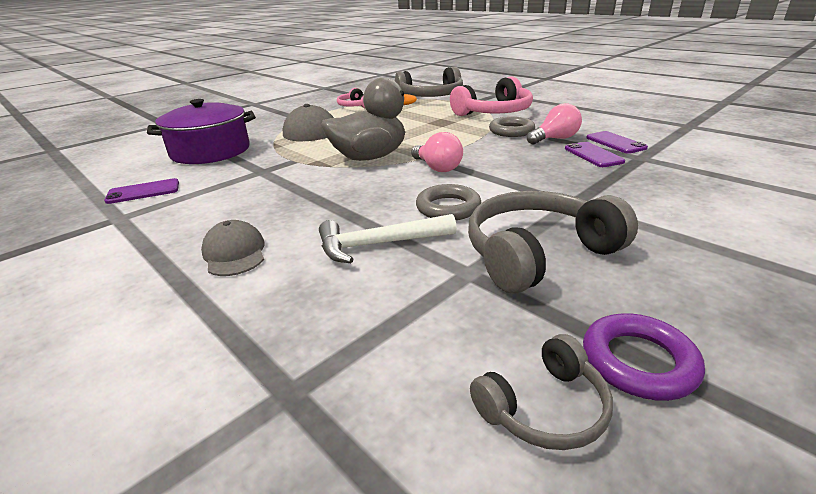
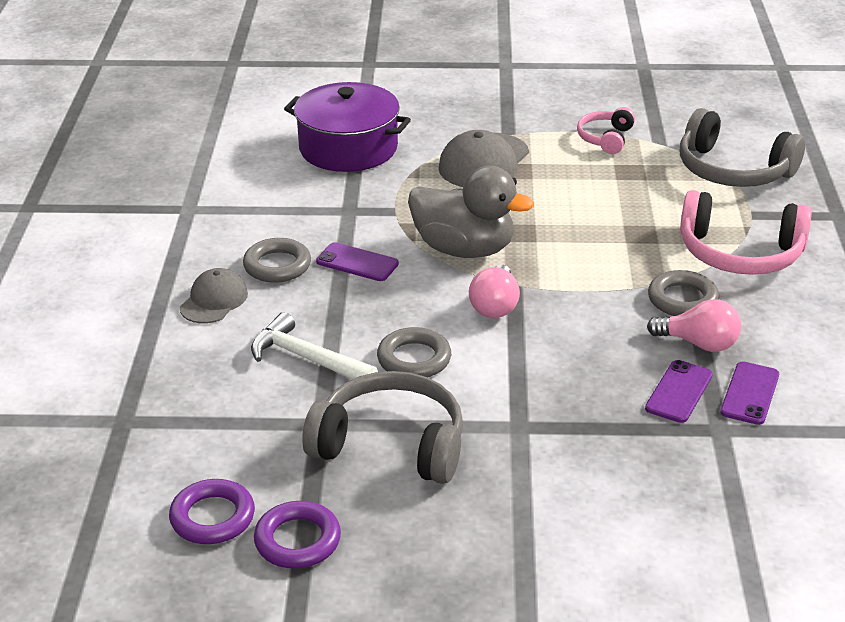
camera: 45 degrees right, 5 degrees up
(143, 192) = (235, 183): purple phone -> purple phone (357, 263)
(256, 212) = (277, 266): none -> grey ring
(544, 407) = (212, 517): grey headphones -> purple ring

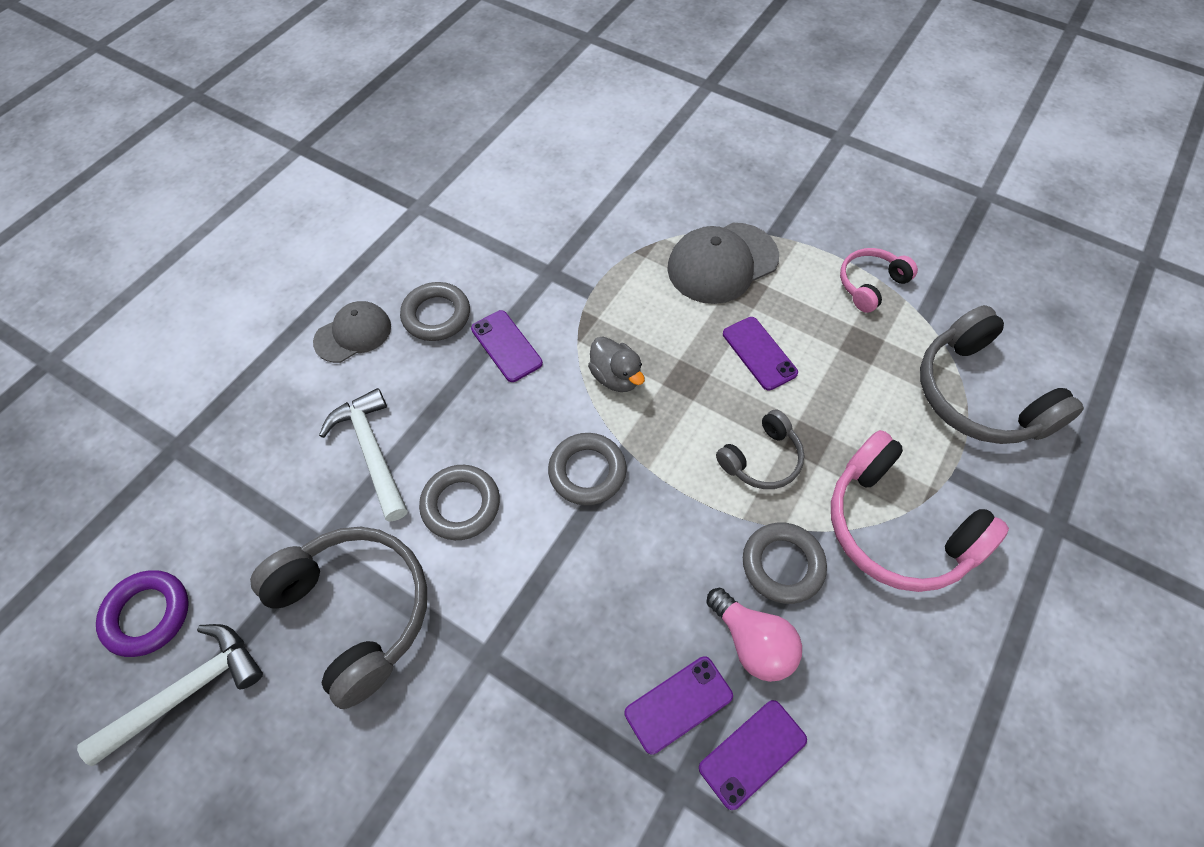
camera: 30 degrees right, 25 degrees up
(297, 540) = (187, 691): purple ring -> white hammer
(348, 148) = (609, 189): purple pot -> none
(464, 249) = (615, 377): grey duck -> grey duck, size x0.52
(495, 306) = (587, 472): pink light bulb -> grey ring
(560, 200) = (759, 353): none -> purple phone
(616, 253) = (761, 459): none -> grey headphones

